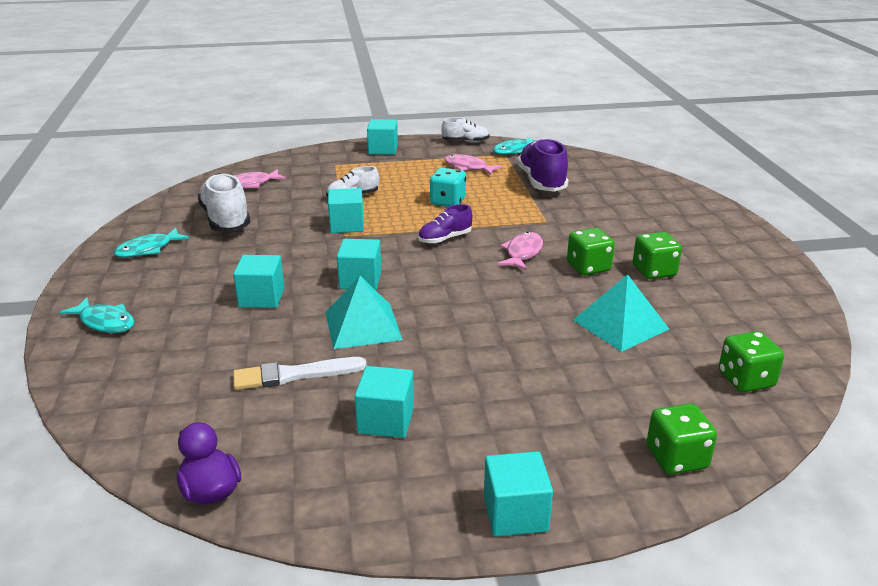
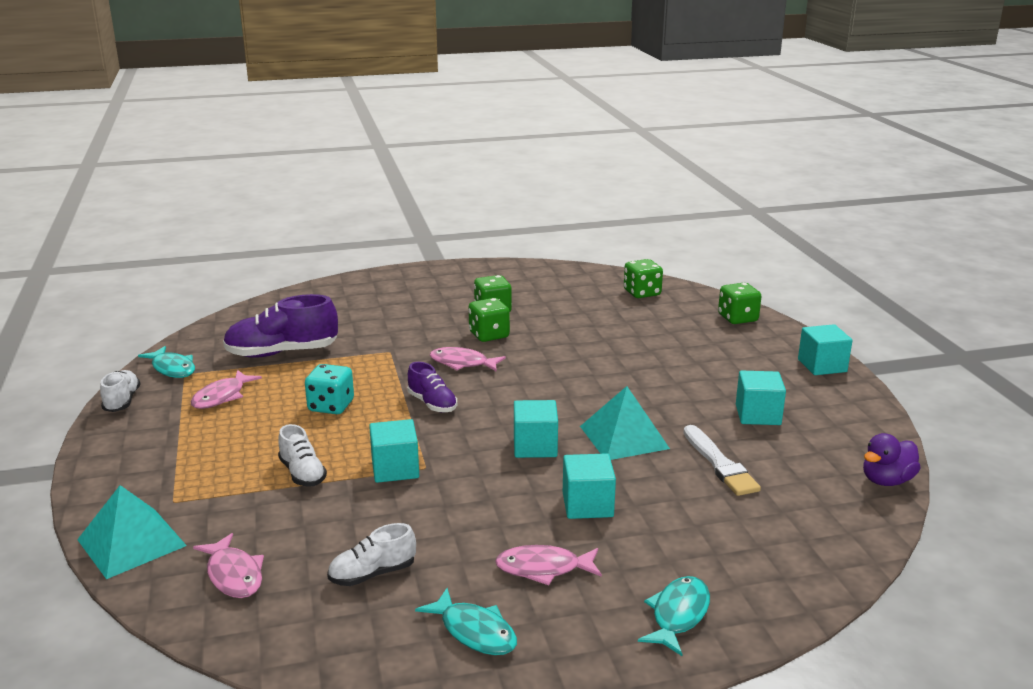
camera: 95 degrees left, 5 degrees down
(193, 274) = (543, 568): none -> pink fish
(226, 220) = (372, 574): white shoe -> white shoe, size x0.57
(383, 149) = (123, 465): turquoise cube -> none
(620, 324) = (584, 327): turquoise pyramid -> turquoise pyramid (132, 542)

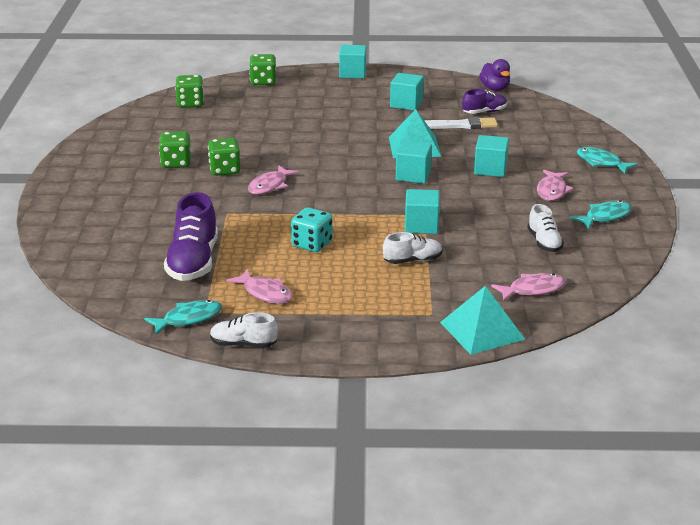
camera: 75 degrees left, 5 degrees up
(432, 404) = (331, 204): purple shoe -> purple shoe (484, 112)

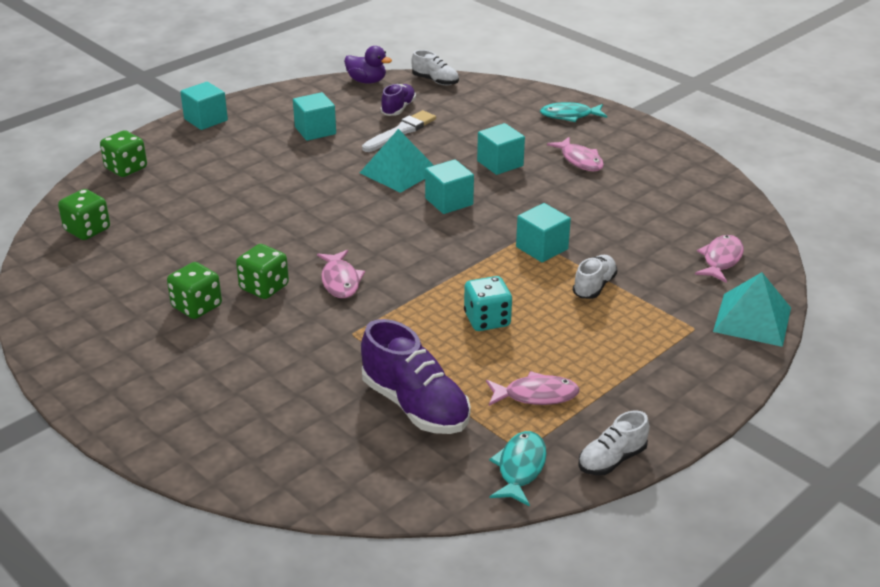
camera: 45 degrees left, 5 degrees up
(544, 242) = (655, 211): white shoe -> white shoe (435, 81)
(605, 217) = (655, 164): turquoise fish -> none

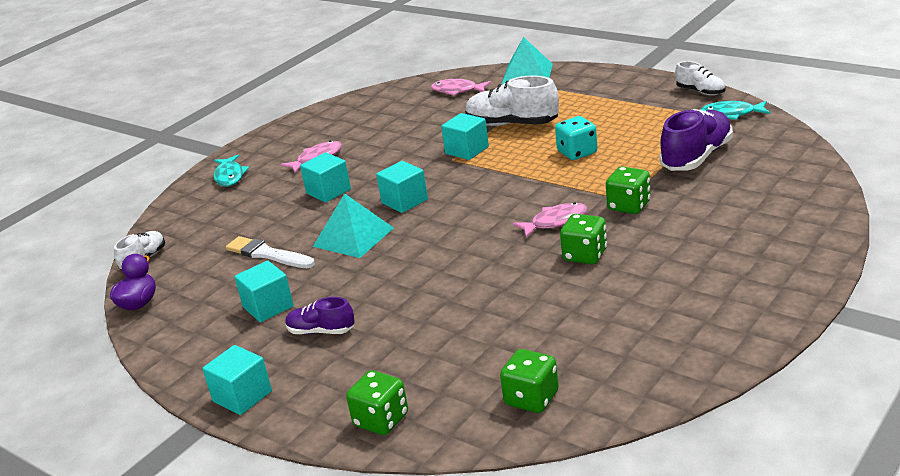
camera: 95 degrees left, 5 degrees down
(197, 306) = (634, 281): green dice -> green dice (629, 206)
(398, 109) = (213, 267): purple shoe -> purple shoe (321, 331)
(536, 395) = (654, 122): pink fish -> none
(594, 286) = (512, 124): white shoe -> white shoe, size x1.75

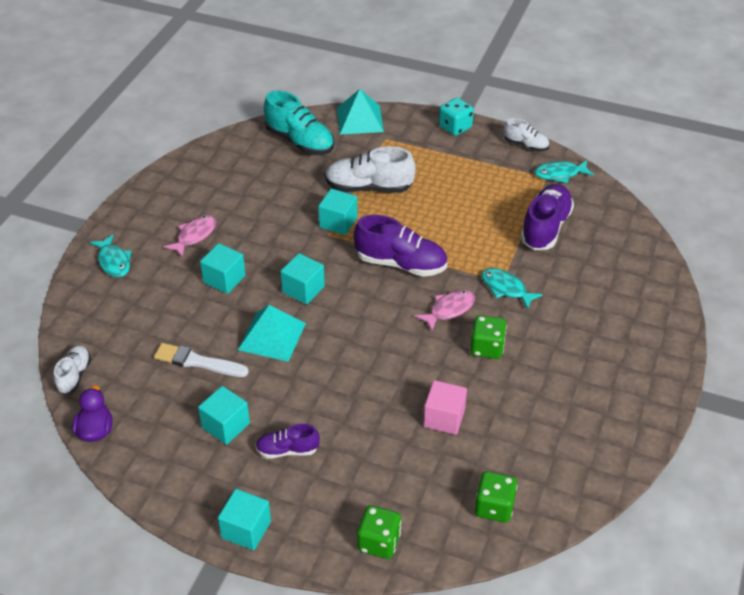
camera: 20 degrees left, 15 degrees up
(457, 90) = (300, 141): pink fish -> turquoise shoe
(508, 313) = (444, 418): none -> pink cube
(518, 183) = (401, 264): none -> purple shoe
(577, 152) = (440, 224): turquoise dice -> turquoise dice (455, 127)
(629, 206) = (506, 288): green dice -> turquoise fish

